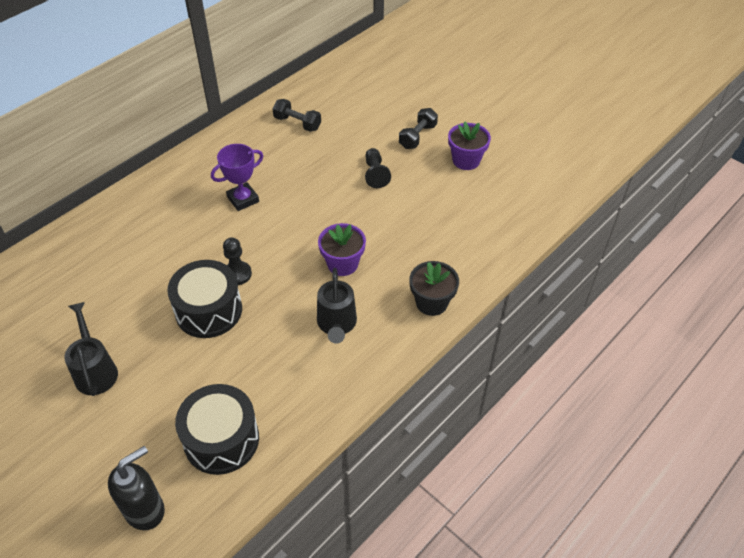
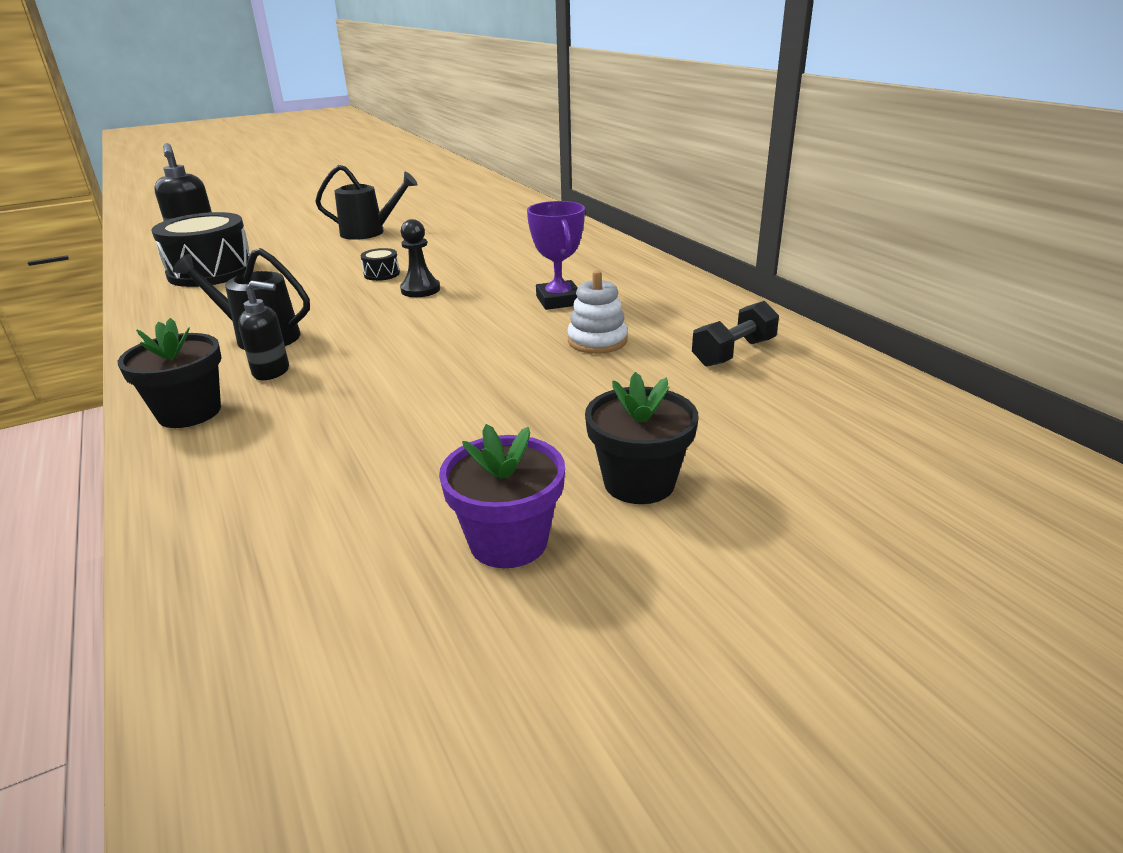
camera: 110 degrees right, 20 degrees down
(208, 310) = (382, 274): black drum -> black drum, size x0.42
(297, 171) = (597, 341): none -> white stacking toy
(342, 264) = (358, 353): purple flower pot -> none
(375, 174) = (542, 409): black pawn -> none
(378, 292) = (272, 372): none -> black soap dispenser
(417, 136) = (639, 482): black dumbbell -> black flower pot

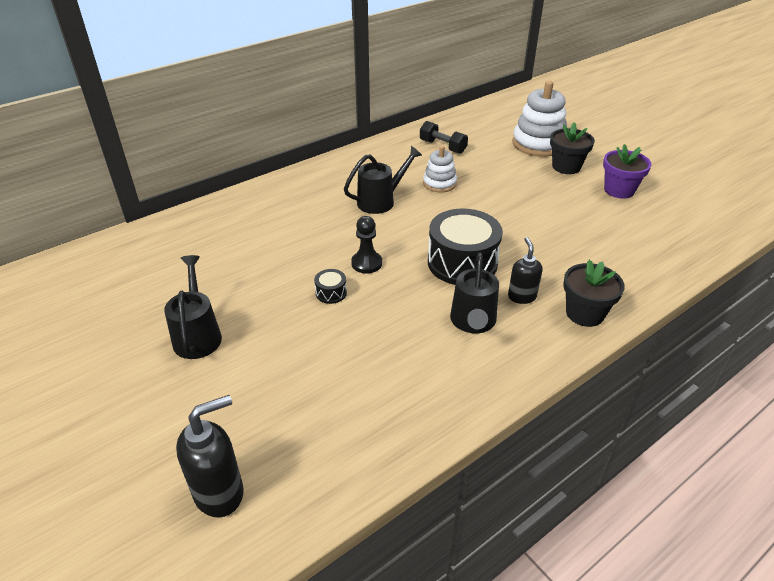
camera: 100 degrees left, 10 degrees up
(211, 272) = (325, 425): black drum -> black drum (462, 263)
(558, 300) = (381, 201): purple trophy -> black watering can
(760, 463) = (538, 144): none -> white stacking toy

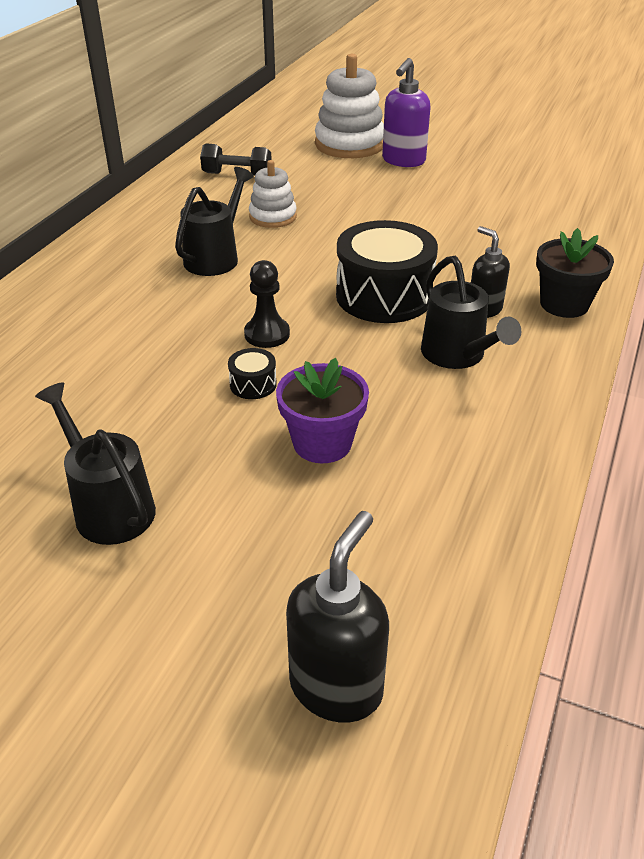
camera: 30 degrees left, 0 degrees up
(566, 167) = (403, 161): black flower pot -> purple soap dispenser
(619, 190) = (481, 170): purple flower pot -> purple flower pot (322, 443)

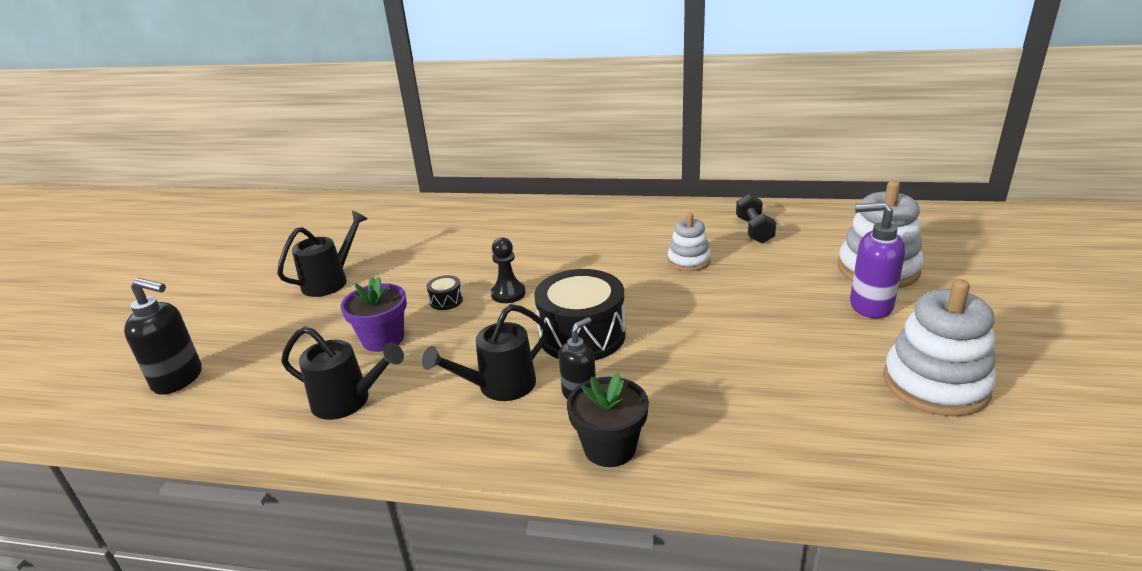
camera: 80 degrees right, 10 degrees down
(216, 257) = (608, 252): black watering can -> black watering can (349, 401)
(512, 166) = (935, 384): none -> white stacking toy

